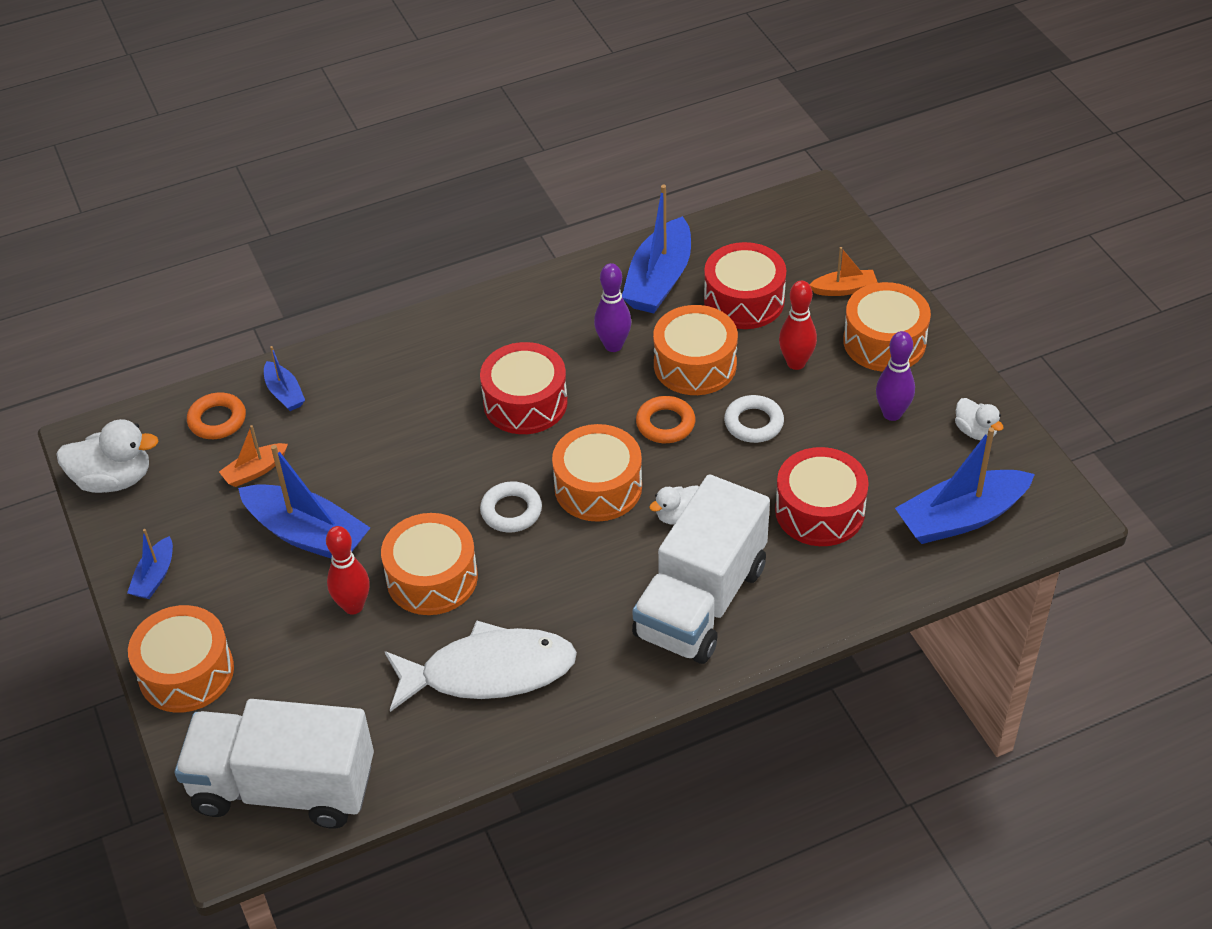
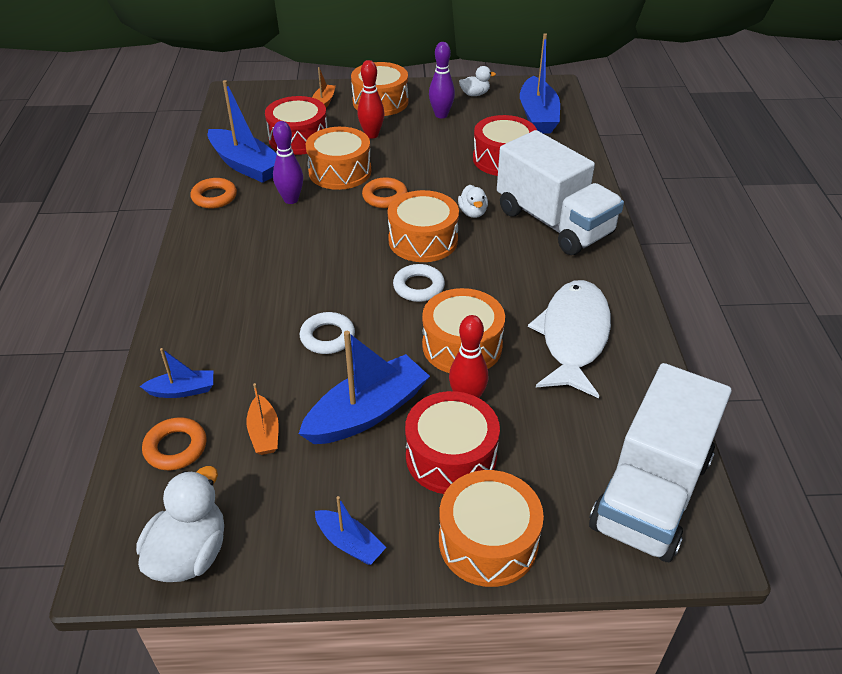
camera: 70 degrees left, 5 degrees down
(525, 403) = (313, 253): red drum -> red drum (451, 456)
(583, 282) = (214, 197): none -> orange ring
(753, 423) = (411, 163): white ring -> white ring (327, 337)

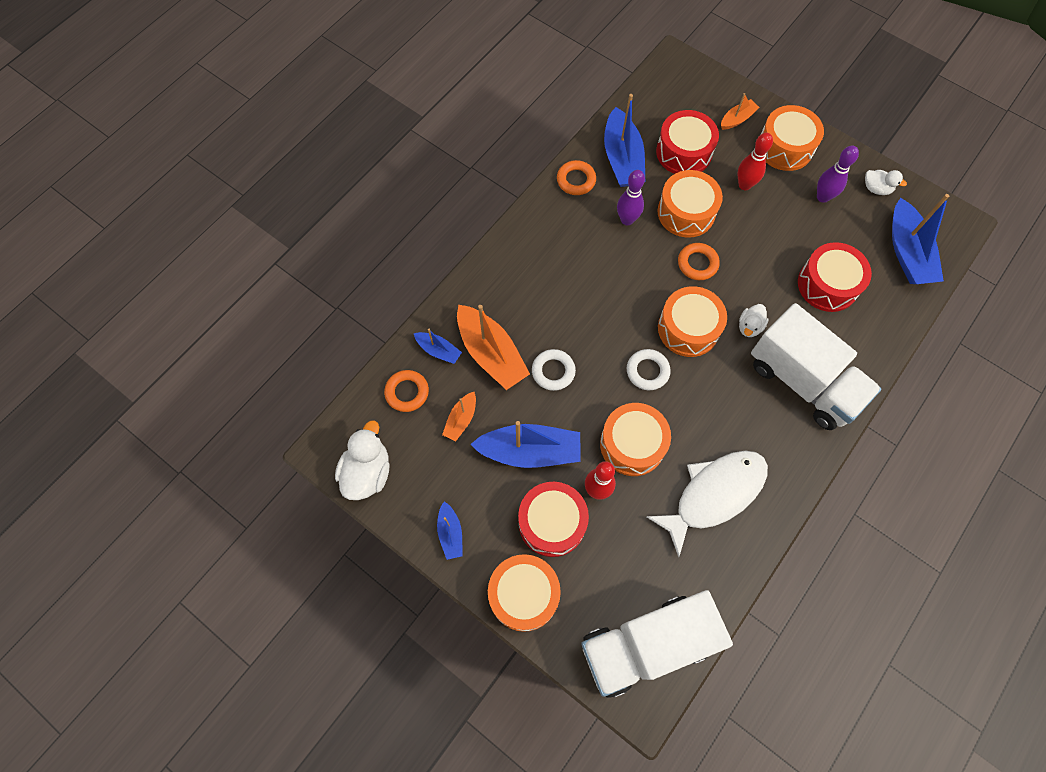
camera: 40 degrees right, 25 degrees up
(190, 554) = (367, 472): white duck -> white duck turned 45 degrees counterclockwise
(247, 360) = (491, 353): none -> orange boat
(538, 116) = (907, 252): blue boat -> blue boat turned 45 degrees counterclockwise
(554, 222) = (803, 381): white truck -> white truck turned 45 degrees counterclockwise

